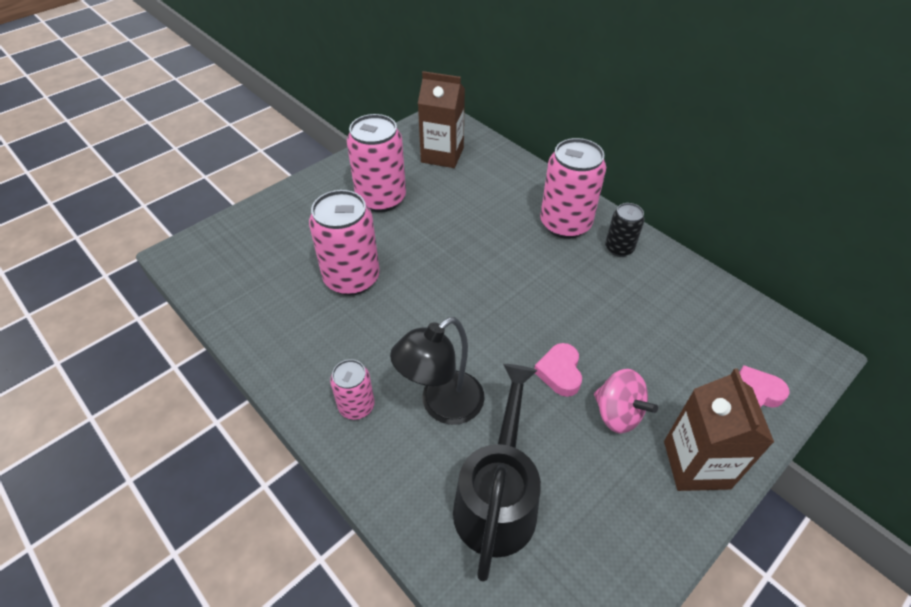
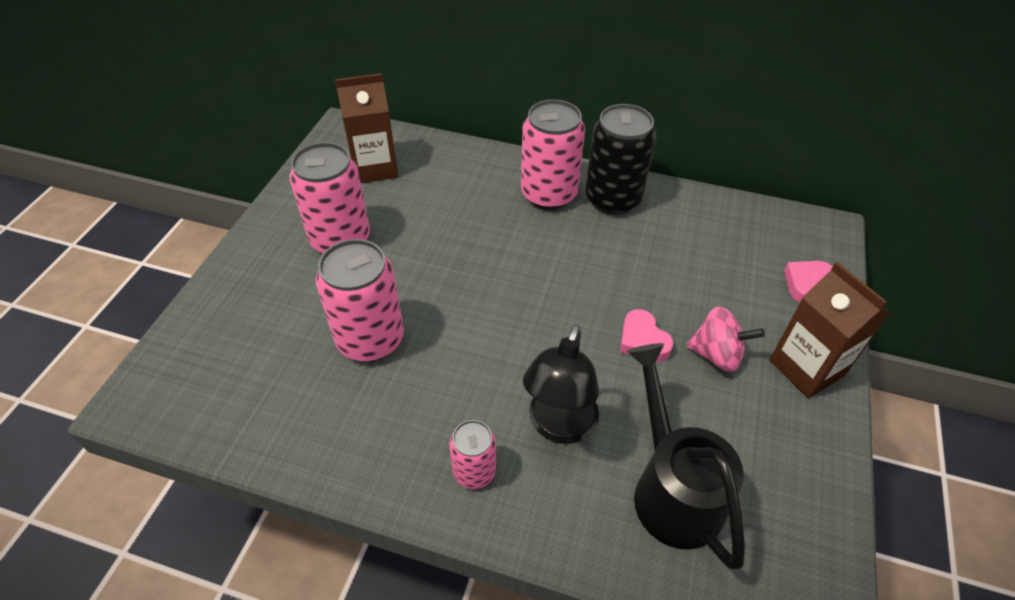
camera: 30 degrees left, 0 degrees up
(619, 248) = (613, 199): black can -> black can, size x1.83

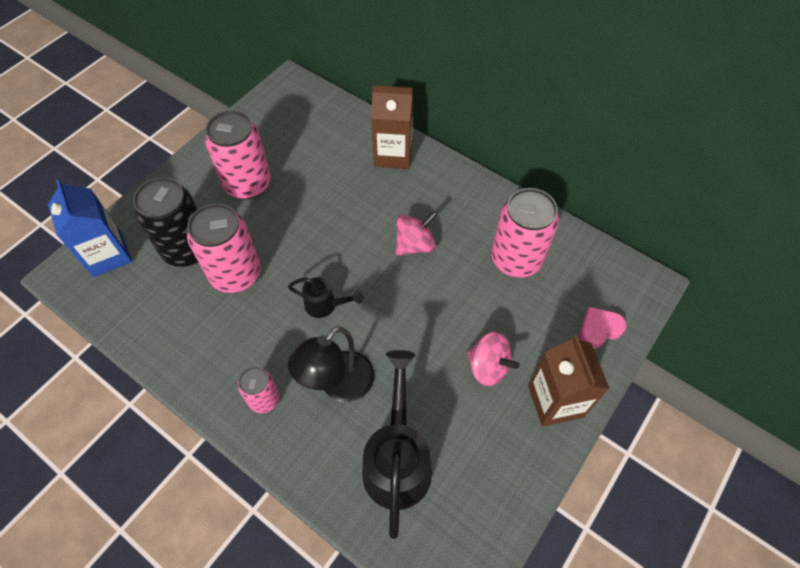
camera: 20 degrees right, 10 degrees up
(188, 363) = (108, 255): none -> blue carton
(375, 168) = (299, 126): brown carton -> brown carton (393, 154)
(498, 343) = (325, 305): none -> black watering can
(548, 194) = (424, 186): pink can -> pink can (516, 259)
(569, 253) = (415, 245): none -> pink spinning top
(613, 199) = (475, 205): black can -> black can (187, 249)
(643, 340) = (436, 337): pink heart -> none

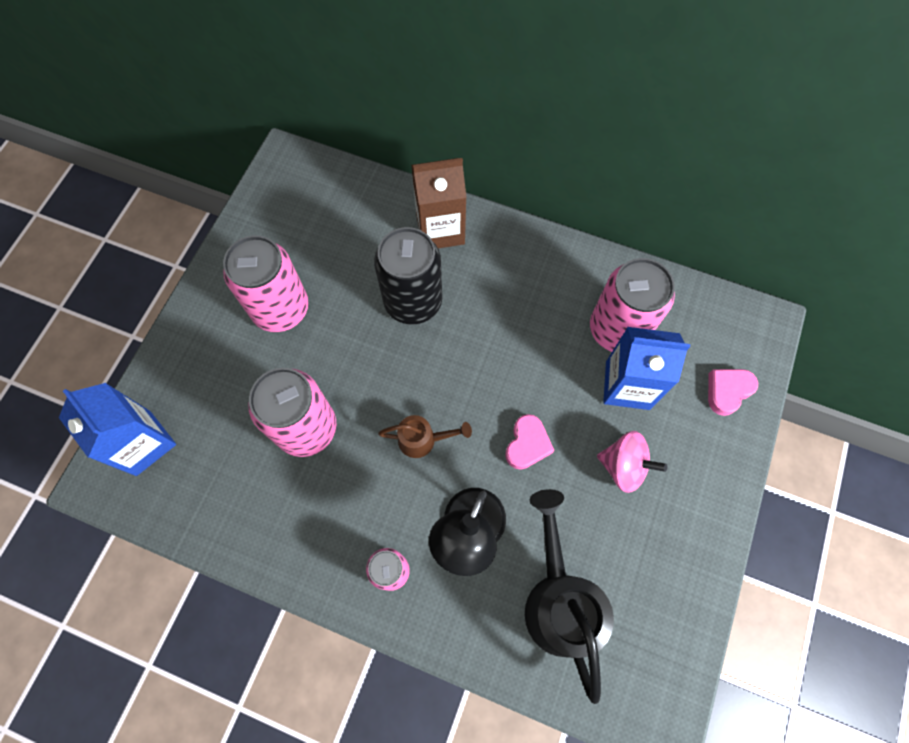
camera: 15 degrees left, 10 degrees up
(187, 249) = (237, 411): black can -> black can (413, 301)
(325, 305) = (423, 440): black watering can -> brown watering can
(410, 329) = (527, 444): none -> pink heart
(415, 245) = (501, 339): pink spinning top -> none
(511, 304) = (627, 385): none -> blue carton
(555, 401) = (704, 486): brown carton -> none

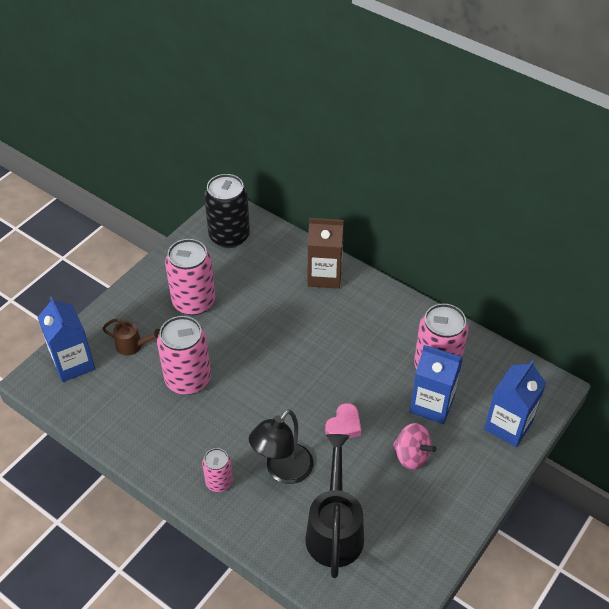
camera: 15 degrees right, 20 degrees down
(413, 301) = (289, 317): black can -> black can (229, 236)
(423, 440) = (268, 405): brown watering can -> brown watering can (133, 346)
(727, 391) = (508, 425): pink heart -> blue carton

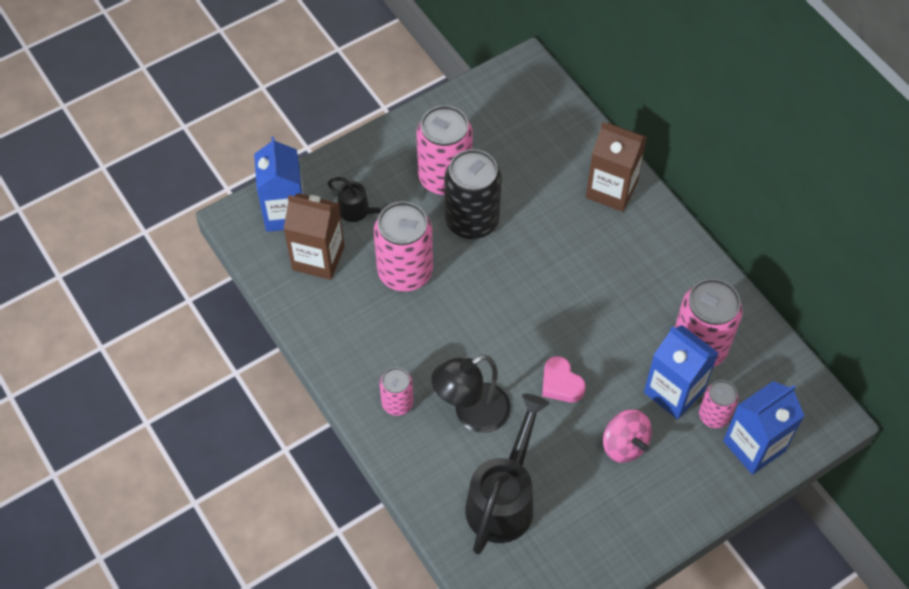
camera: 20 degrees right, 10 degrees up
(113, 390) = (318, 258): none -> brown carton
(133, 346) = (358, 211): brown watering can -> black watering can
(229, 236) = (516, 104): black can -> black can (472, 220)
(344, 425) = (561, 383): pink heart -> pink heart turned 90 degrees clockwise
(469, 413) = (714, 415): none -> pink can

